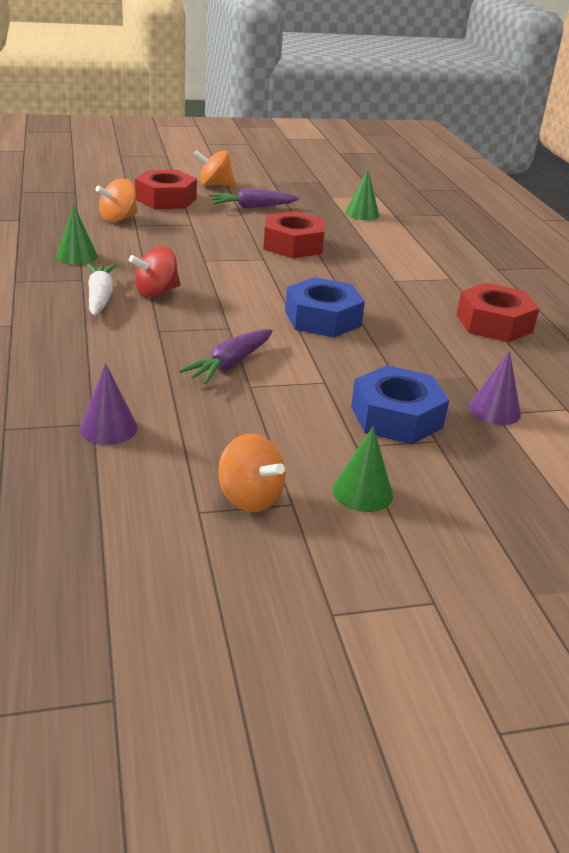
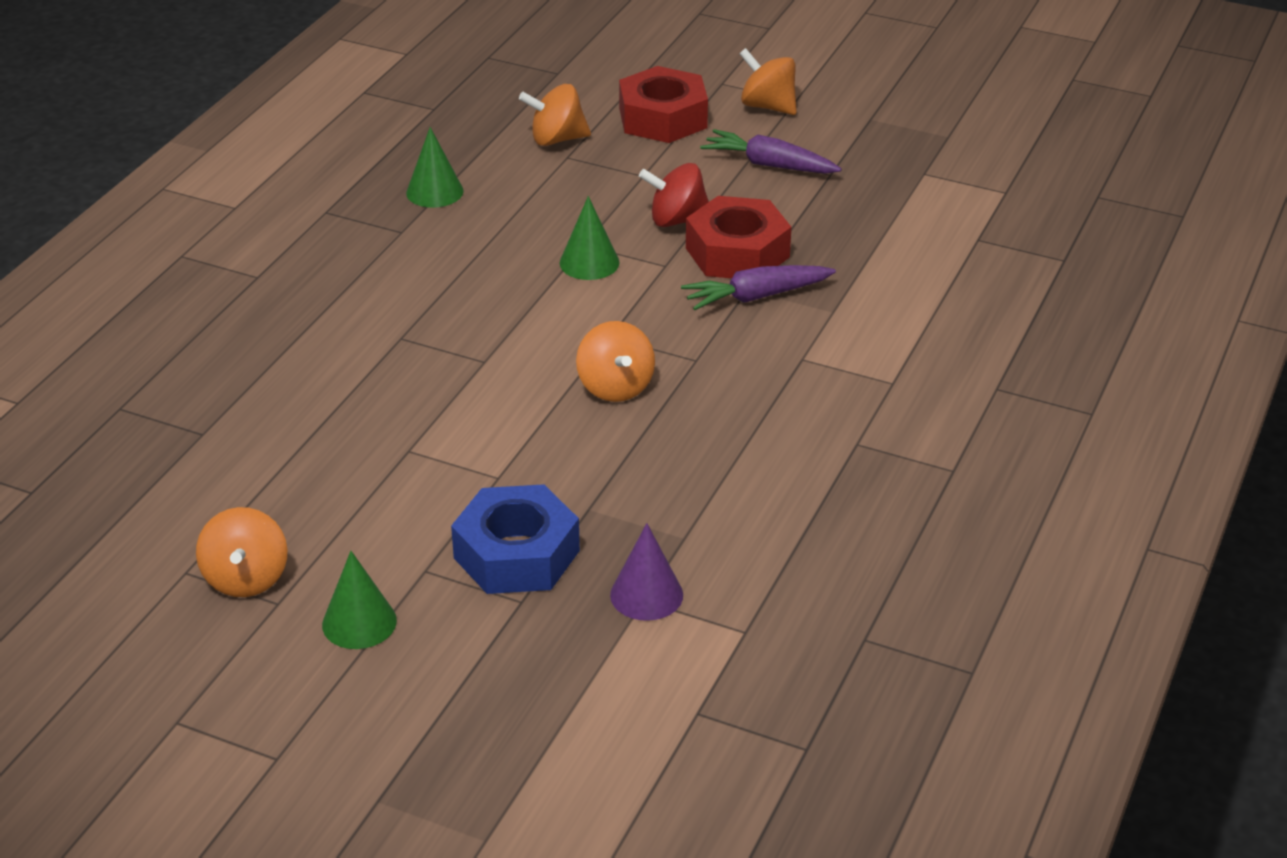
camera: 40 degrees right, 5 degrees up
(100, 297) = (391, 266): white carrot -> none
(108, 428) = (209, 445): purple cone -> none
(156, 292) = (462, 279): red spinning top -> red spinning top (677, 220)
(229, 365) = (420, 413): purple carrot -> purple carrot (755, 297)
(323, 318) = (615, 387): blue nut -> orange spinning top
(362, 213) = (925, 222): green cone -> green cone (589, 262)
(494, 323) = (841, 476): red nut -> none

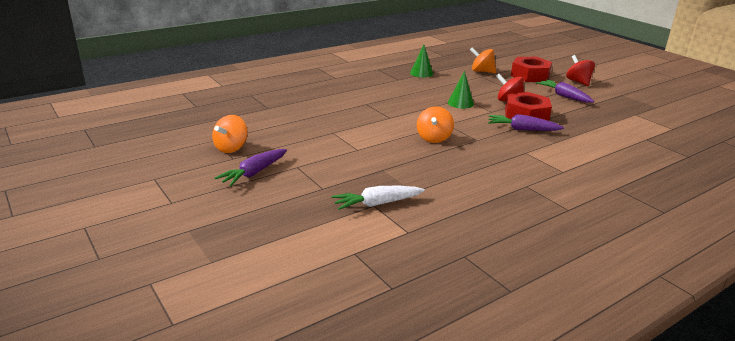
camera: 30 degrees right, 10 degrees down
(359, 622) = (253, 173): green cone -> purple carrot
(516, 554) = (337, 173): blue nut -> none
(646, 595) = (377, 204): purple cone -> white carrot
(768, 106) = (578, 82): orange spinning top -> red spinning top

